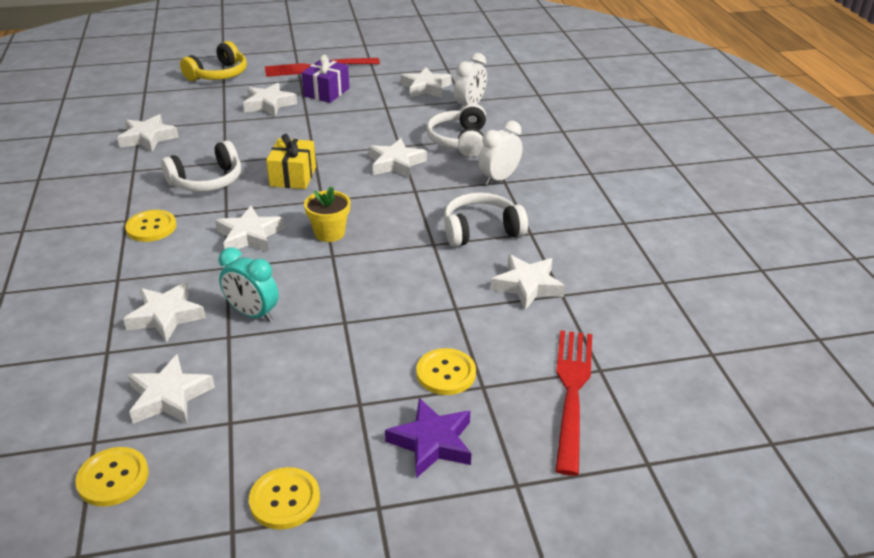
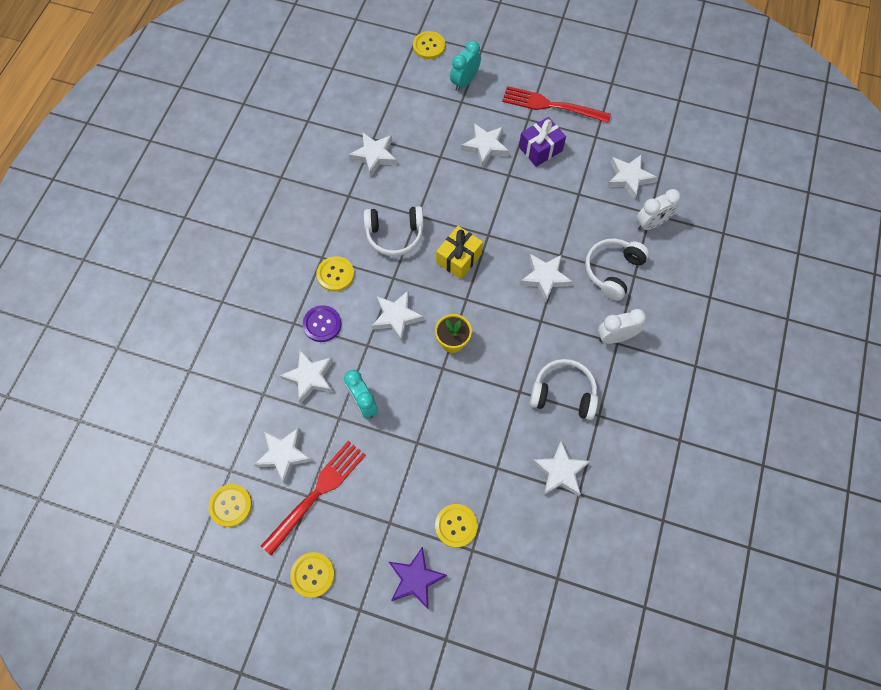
camera: 30 degrees right, 30 degrees up
(157, 269) = (322, 324): none -> purple button
(166, 64) = (429, 46): none -> yellow button
(218, 74) = (464, 82): yellow headphones -> turquoise clock
(572, 392) = (526, 587): red fork -> red fork (317, 493)

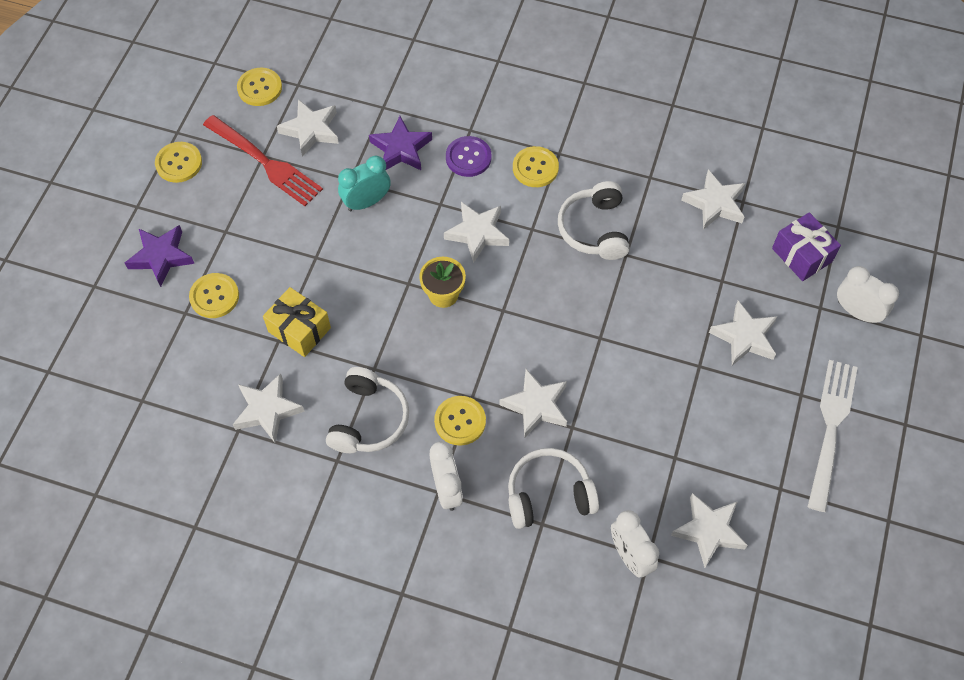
camera: 90 degrees right, 5 degrees down
(310, 377) = (401, 149): white star -> purple star
(429, 46) = (916, 266): yellow button -> yellow button (460, 421)
(459, 258) = (562, 302): yellow gift -> yellow gift (299, 330)
(464, 82) = (857, 312): turquoise clock -> white clock
(540, 149) = (749, 409): purple gift -> purple gift (801, 255)
(551, 105) = (831, 428): red fork -> white fork
(613, 271) = (549, 495): white headphones -> white headphones turned 45 degrees counterclockwise

